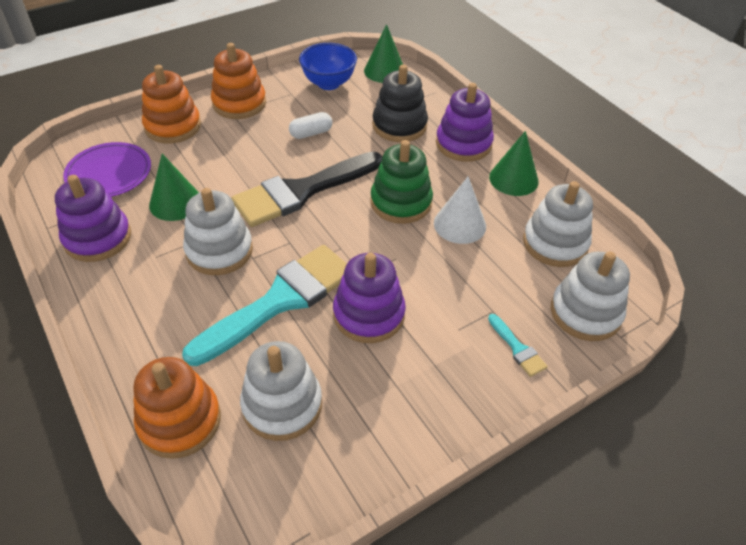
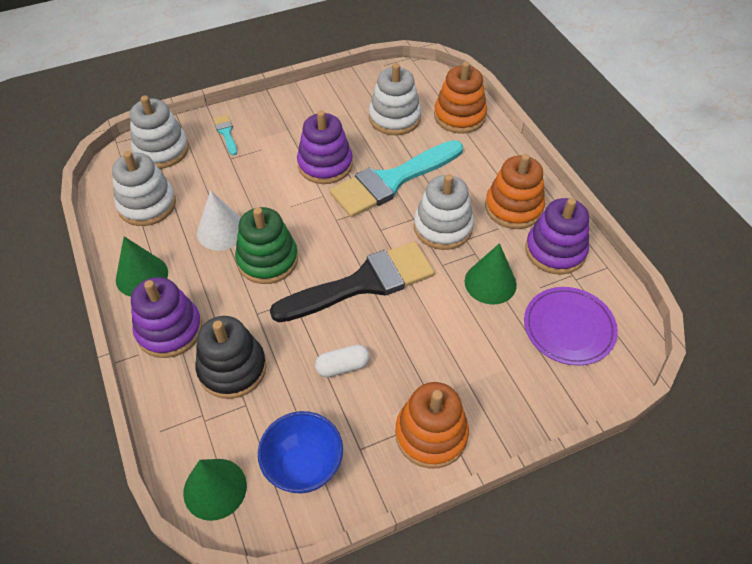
camera: 170 degrees left, 5 degrees up
(173, 126) = (512, 397): orange stacking toy -> orange stacking toy (513, 207)

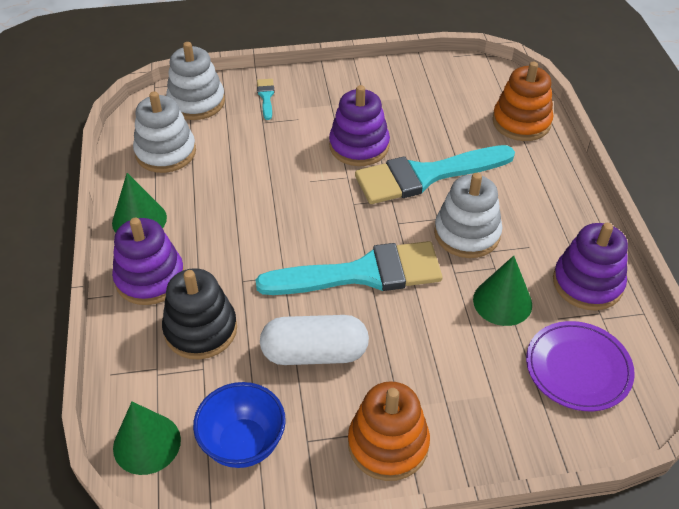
camera: 15 degrees right, 5 degrees down
(221, 231) = (231, 192): white cone -> none
(267, 260) = (269, 230): green stacking toy -> none
(342, 366) = (314, 353): white capsule -> white capsule, size x1.78
(363, 283) = (362, 273): black brush -> turquoise brush
(394, 118) = (448, 112): white stacking toy -> none
(513, 207) = (553, 228): orange stacking toy -> none

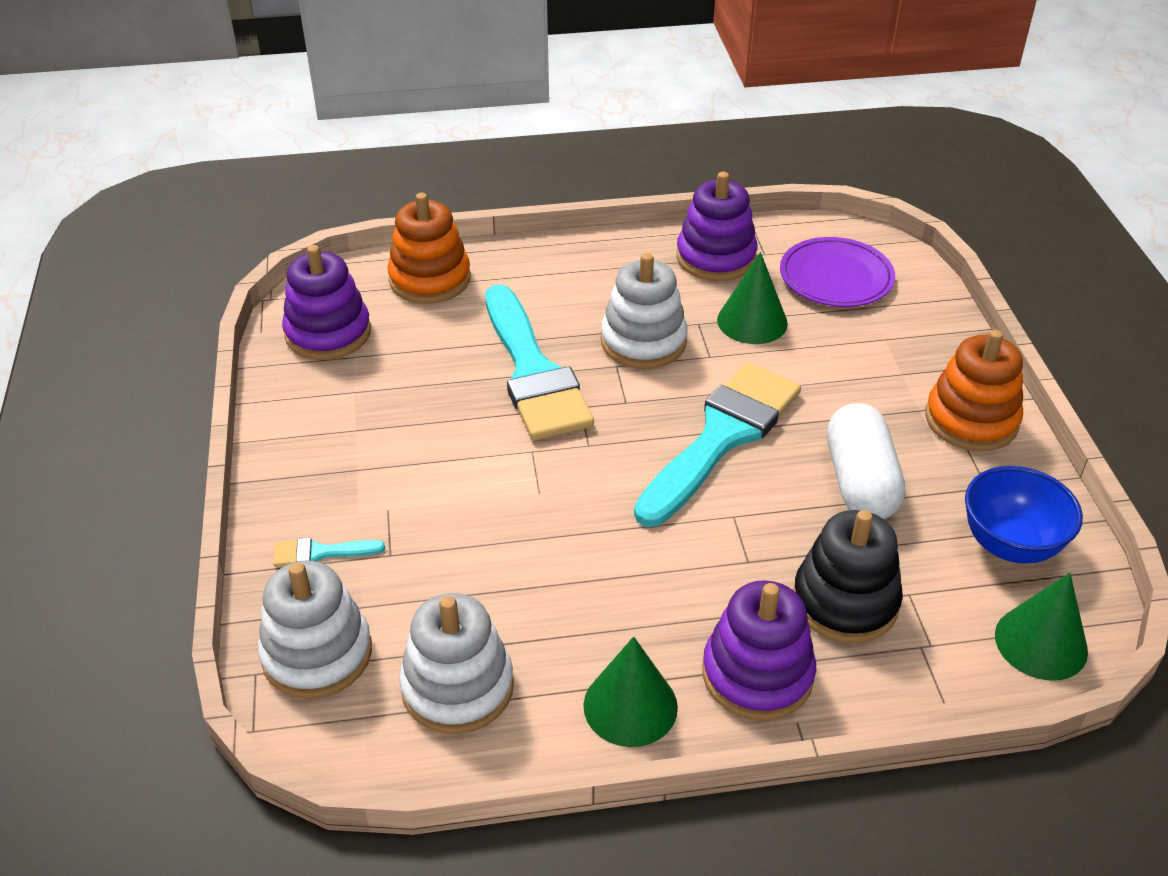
camera: 90 degrees left, 5 degrees down
(359, 146) = (464, 437): purple stacking toy -> purple stacking toy (328, 333)
(362, 273) = (721, 437): turquoise brush -> turquoise brush turned 45 degrees clockwise

